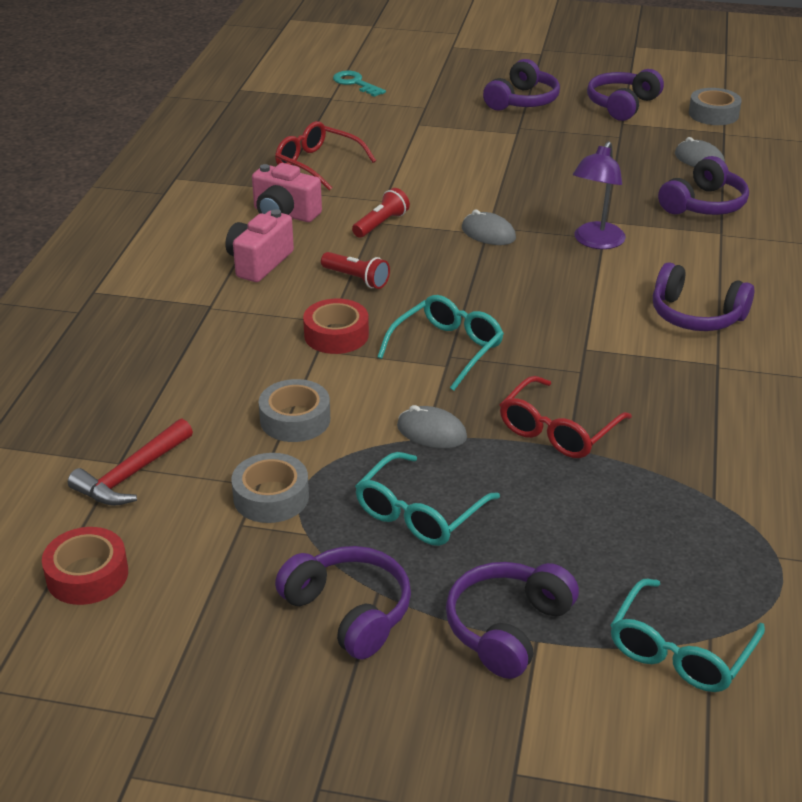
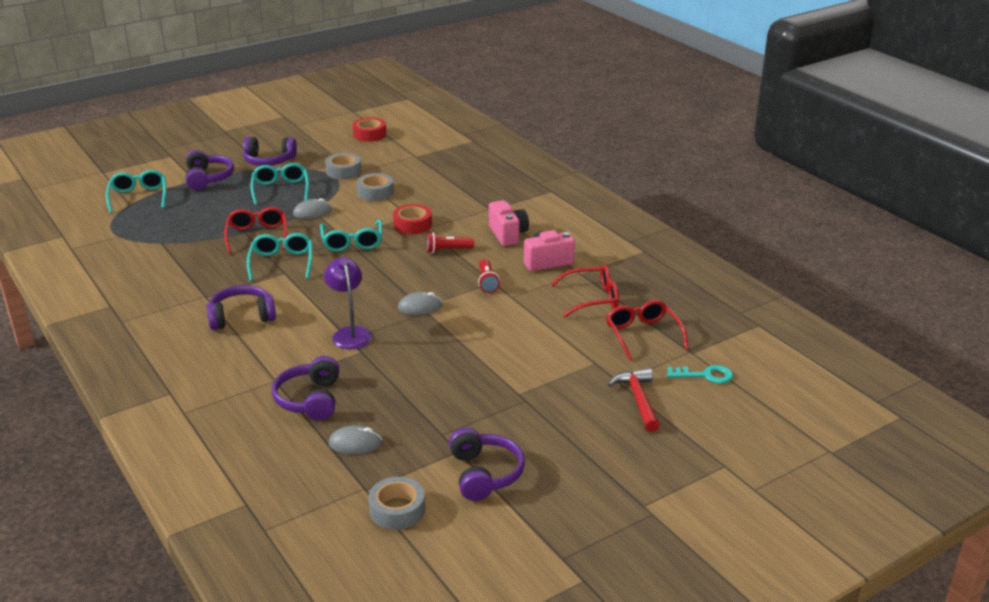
camera: 135 degrees right, 5 degrees down
(132, 474) = (405, 156): red hammer -> red hammer (638, 400)
(339, 123) = (642, 335): none -> red glasses
(522, 101) = (564, 430): purple headphones -> none
(572, 365) = (282, 262): none -> turquoise glasses

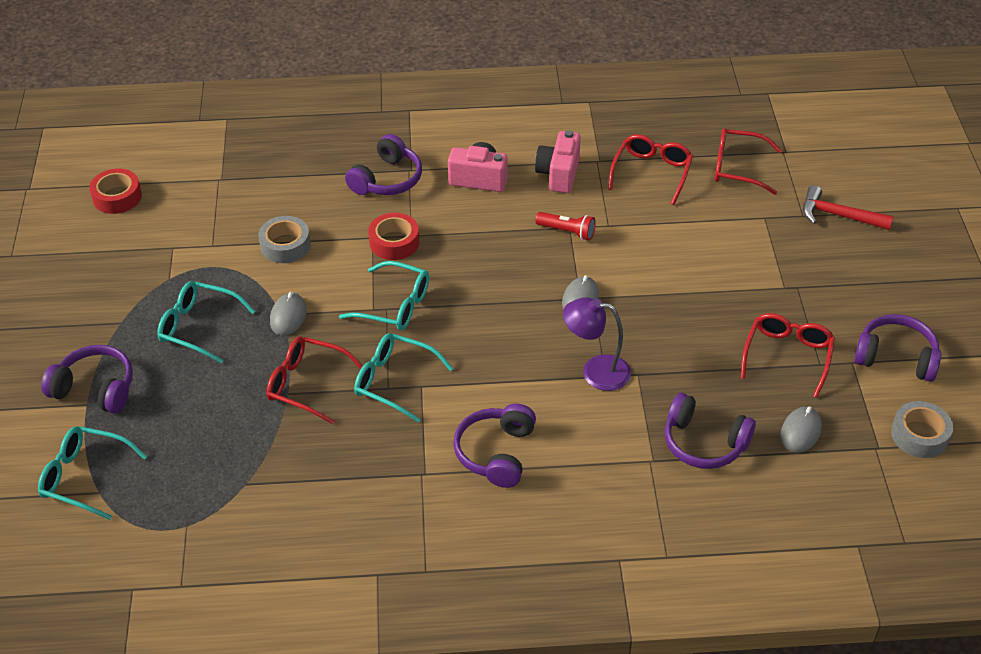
camera: 60 degrees left, 15 degrees up
(269, 161) = (101, 313): purple headphones -> purple headphones (387, 179)
(343, 171) = (201, 254): grey tape -> none
(437, 415) = (787, 356): none -> red glasses
(447, 250) = (476, 236): red flashlight -> none
(705, 375) = (826, 160): turquoise key -> none

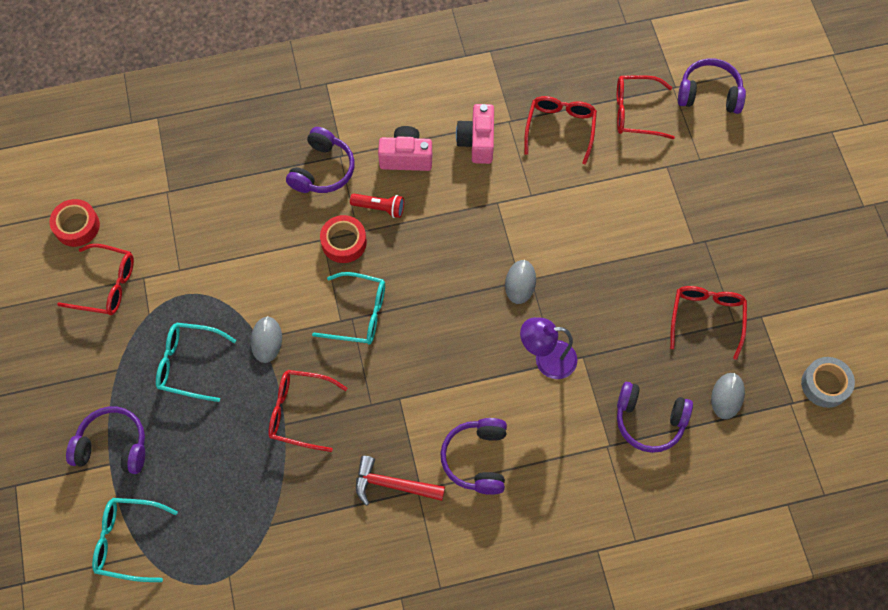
camera: 10 degrees left, 20 degrees up
(132, 249) = (106, 285): none -> red glasses
(285, 245) = (246, 260): grey tape -> none
(394, 381) = (375, 397): turquoise glasses -> none
(567, 232) = (496, 208): red flashlight -> red flashlight (380, 208)
(839, 215) = (731, 155): red hammer -> red hammer (393, 485)
(896, 357) = (797, 305): purple headphones -> purple headphones (709, 94)

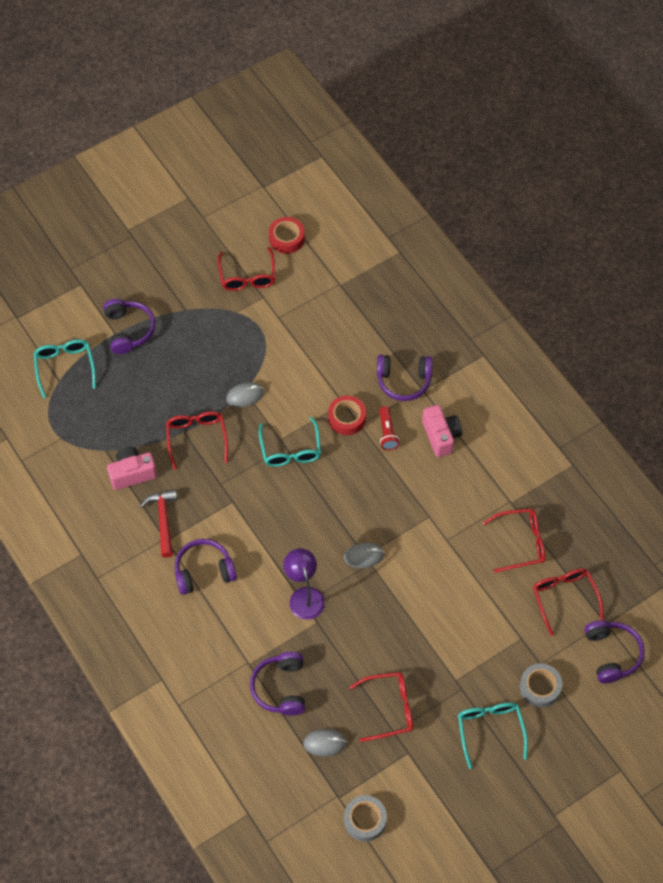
camera: 70 degrees right, 5 degrees down
(189, 364) = (207, 352): turquoise glasses -> turquoise glasses (490, 730)
(477, 142) = (479, 483): pink camera -> pink camera (132, 473)
(725, 169) = (540, 687): none -> grey tape

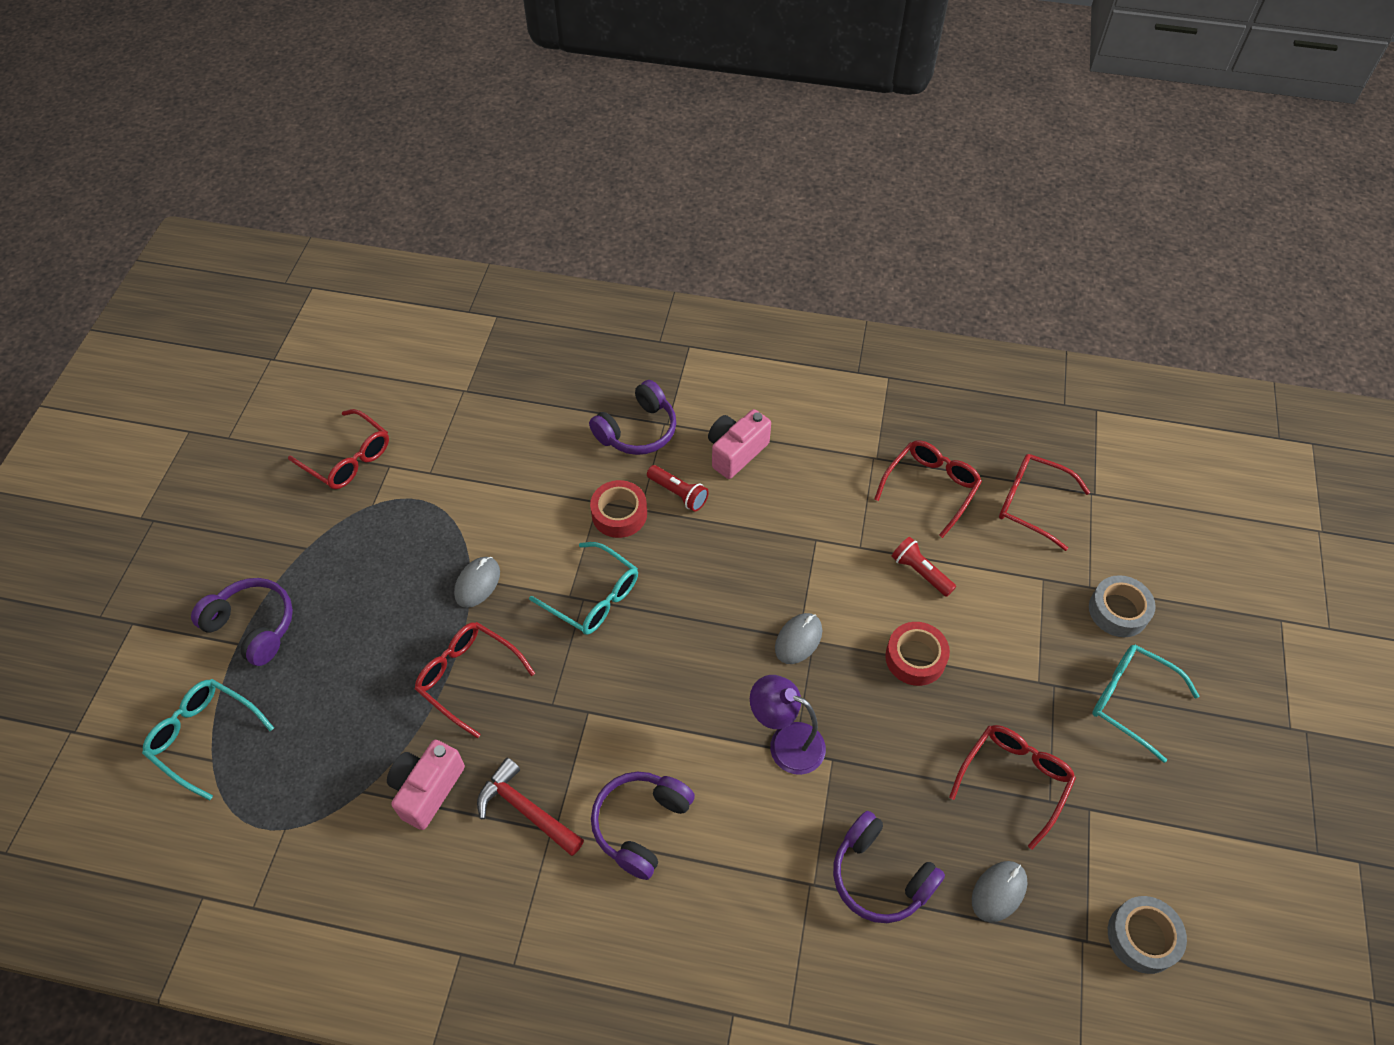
camera: 45 degrees left, 5 degrees down
(286, 238) = (355, 389): red tape -> red tape (915, 658)
(441, 436) = (736, 452): pink camera -> pink camera turned 75 degrees counterclockwise
(462, 578) = (920, 572): none -> red flashlight
(612, 654) = (1134, 517): purple headphones -> none

